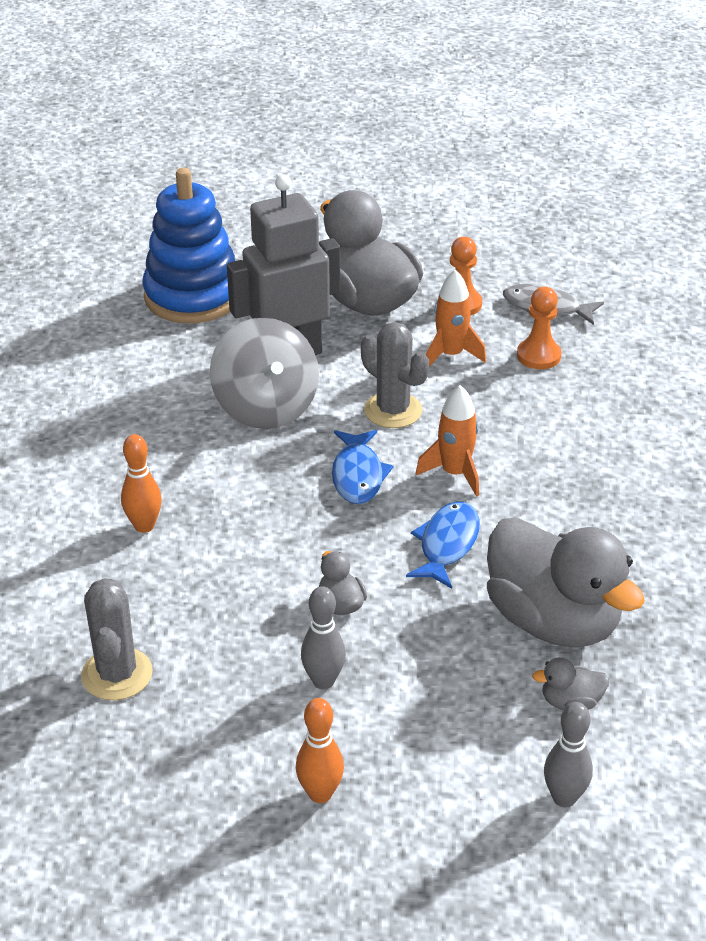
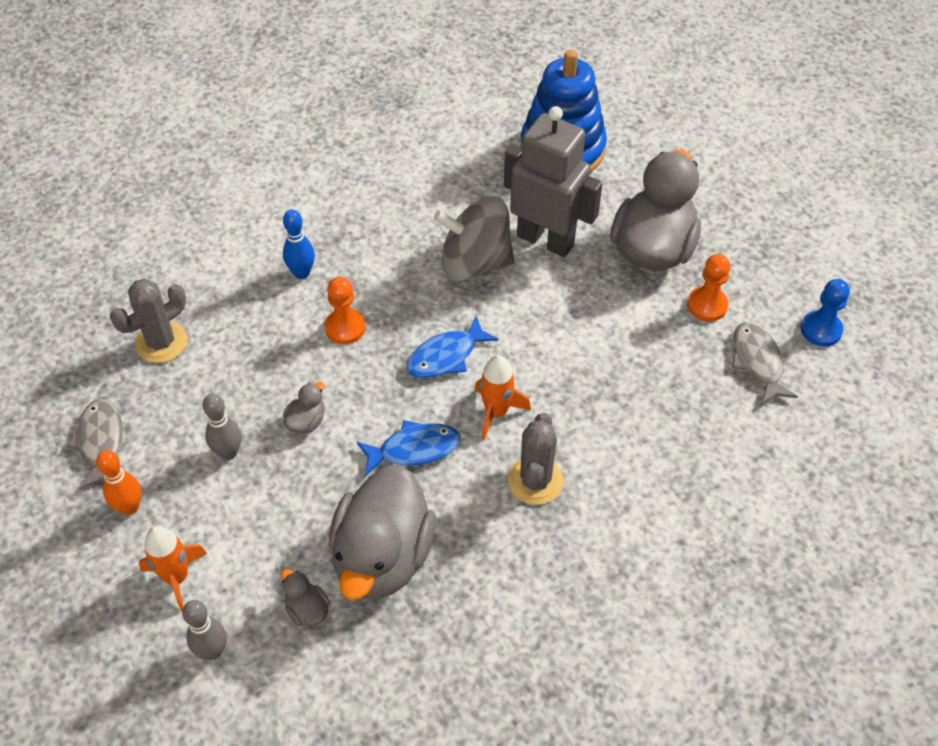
camera: 55 degrees right, 15 degrees up
(144, 526) = (302, 273): orange bowling pin -> blue bowling pin
(205, 784) = (100, 442): none -> grey fish
(266, 407) = (475, 263): grey spinning top -> grey spinning top turned 60 degrees clockwise
(393, 410) = (536, 336): grey cactus -> grey cactus (535, 481)
(450, 355) = (635, 334): orange rocket -> orange rocket (177, 577)
(538, 356) = (688, 390): orange pawn -> orange pawn (345, 327)
(545, 263) = (821, 330): none -> blue pawn

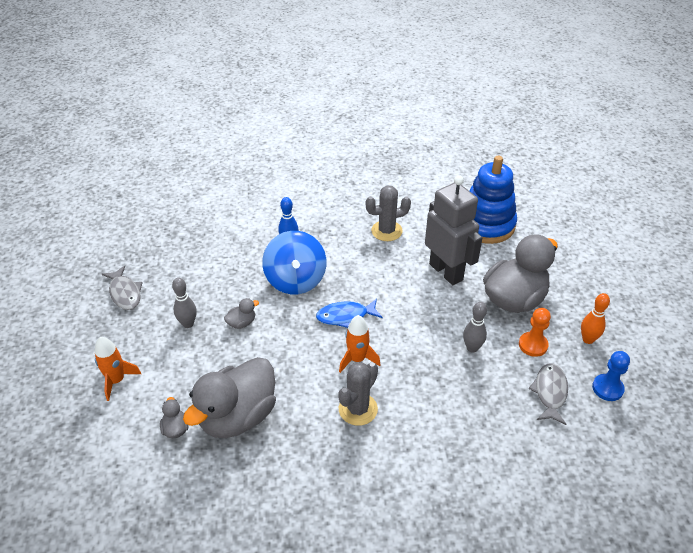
camera: 25 degrees right, 10 degrees down
(100, 442) = (125, 293): grey fish -> grey fish turned 135 degrees clockwise
(129, 507) = (117, 332): orange bowling pin -> orange bowling pin (588, 339)
(161, 342) = (190, 253): grey cactus -> grey cactus (386, 231)
(212, 651) = (109, 430): grey bowling pin -> grey bowling pin (472, 348)
(345, 327) = (295, 280): orange pawn -> blue spinning top
(414, 449) = (294, 362): blue fish -> none
(475, 263) = (394, 270): grey spinning top -> none

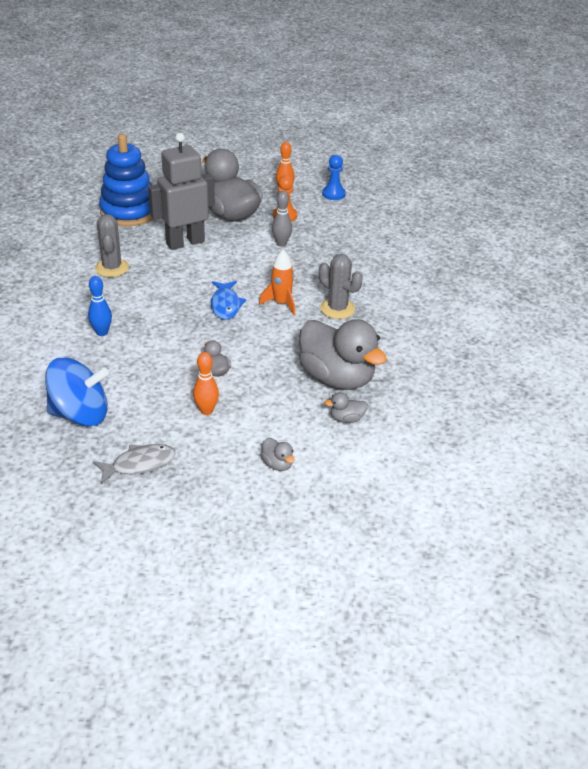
camera: 85 degrees left, 5 degrees down
(117, 380) = (277, 464): orange rocket -> grey duck
(188, 324) = (206, 410): grey bowling pin -> orange bowling pin
(295, 280) = (164, 332): blue spinning top -> blue spinning top (80, 414)
(550, 392) = (334, 217): grey fish -> none

